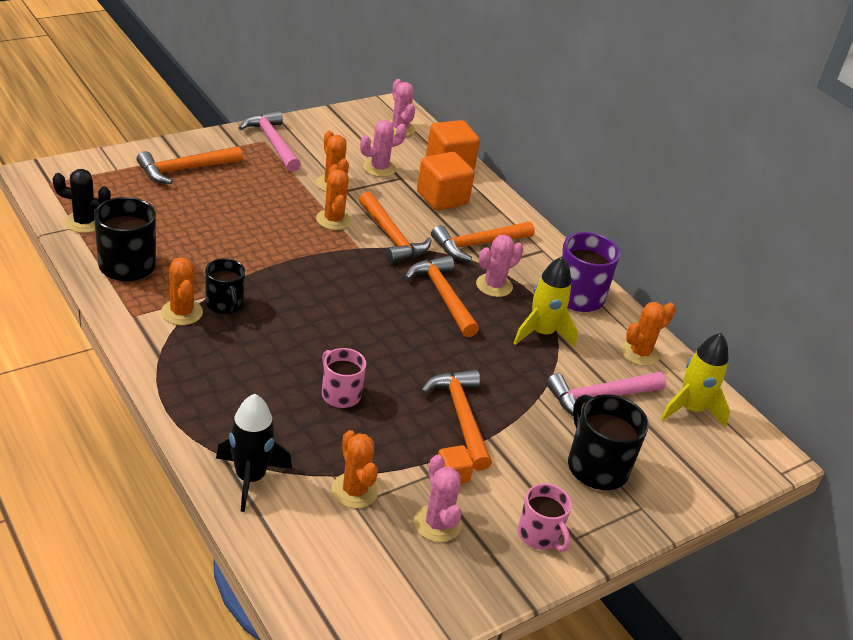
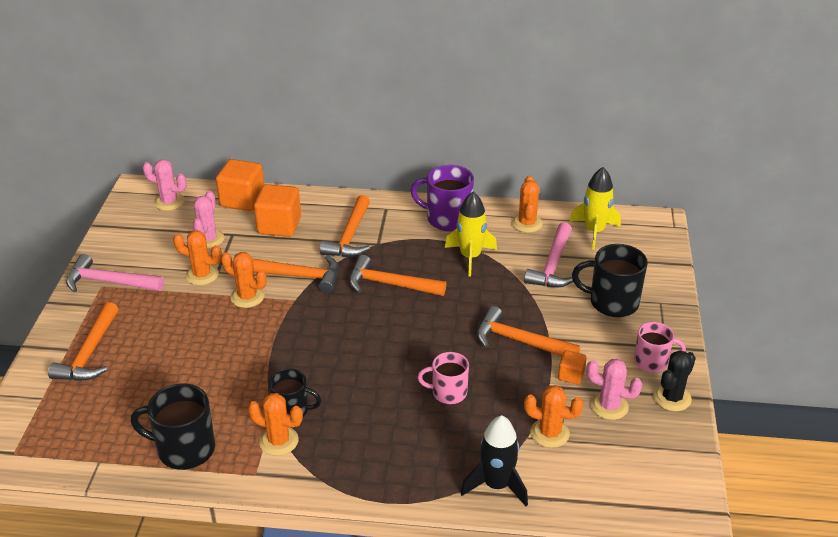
camera: 45 degrees left, 0 degrees up
(84, 222) = (98, 453): black cactus -> black cactus (672, 398)
(494, 285) = (401, 253): pink cactus -> none

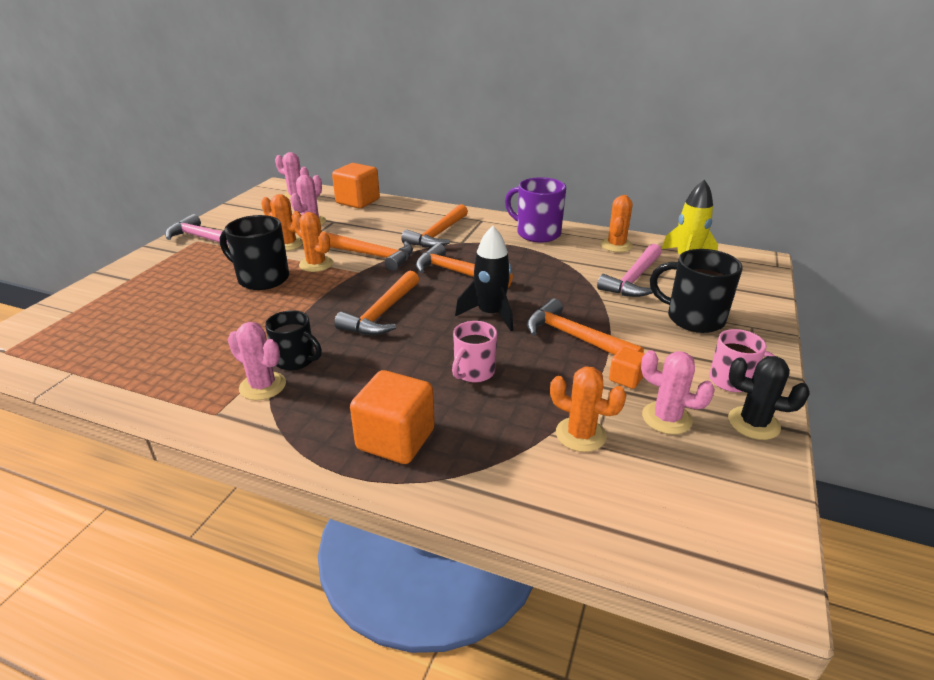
camera: 15 degrees right, 5 degrees down
(89, 354) = (144, 285): orange hammer -> orange hammer (381, 314)
(184, 449) = (162, 377): black mug -> black mug (262, 278)
(278, 441) = (262, 386): orange cactus -> pink cactus
(279, 225) = (378, 220): orange cube -> orange cube (396, 439)
(448, 392) = (473, 372): pink mug -> pink mug turned 75 degrees counterclockwise
(470, 257) = (548, 263): yellow rocket -> none
(496, 485) = (490, 482): black rocket -> black rocket (490, 314)
(672, 398) = (753, 423): black cactus -> black cactus turned 60 degrees clockwise

